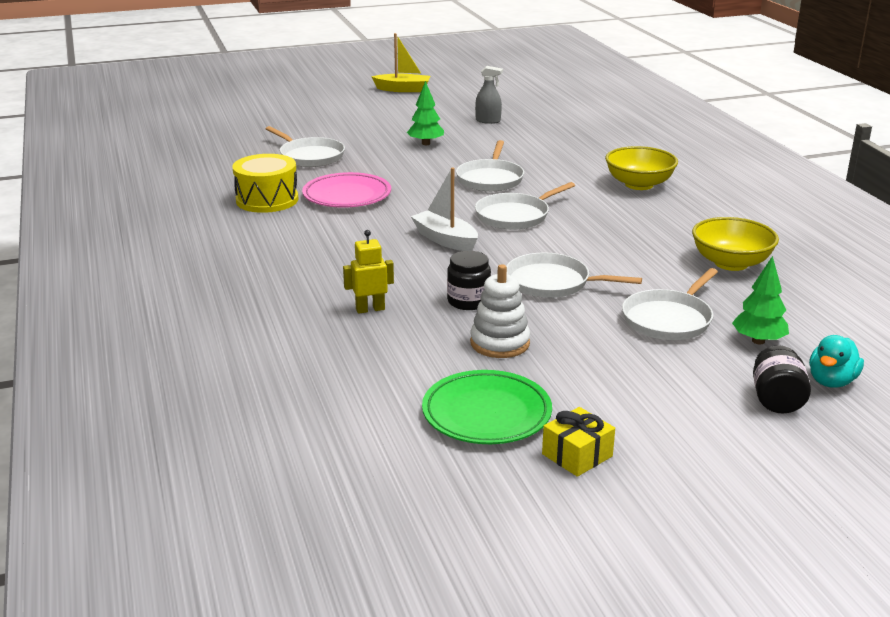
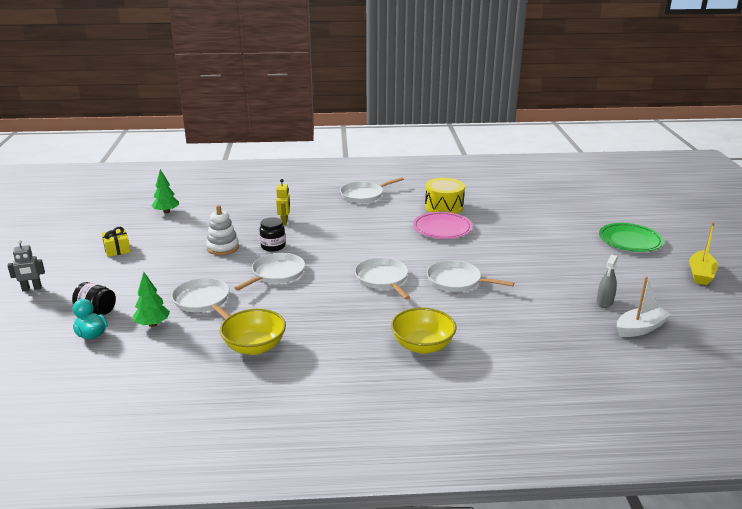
camera: 105 degrees right, 0 degrees up
(310, 156) = (520, 223): white pan -> white pan (364, 195)
(426, 143) = (543, 266): green tree -> green tree (166, 212)
(445, 240) = (357, 250): white boat -> white boat (640, 328)
(486, 413) = (167, 236): green plate -> green plate (629, 241)
(787, 501) = (32, 288): none -> grey robot

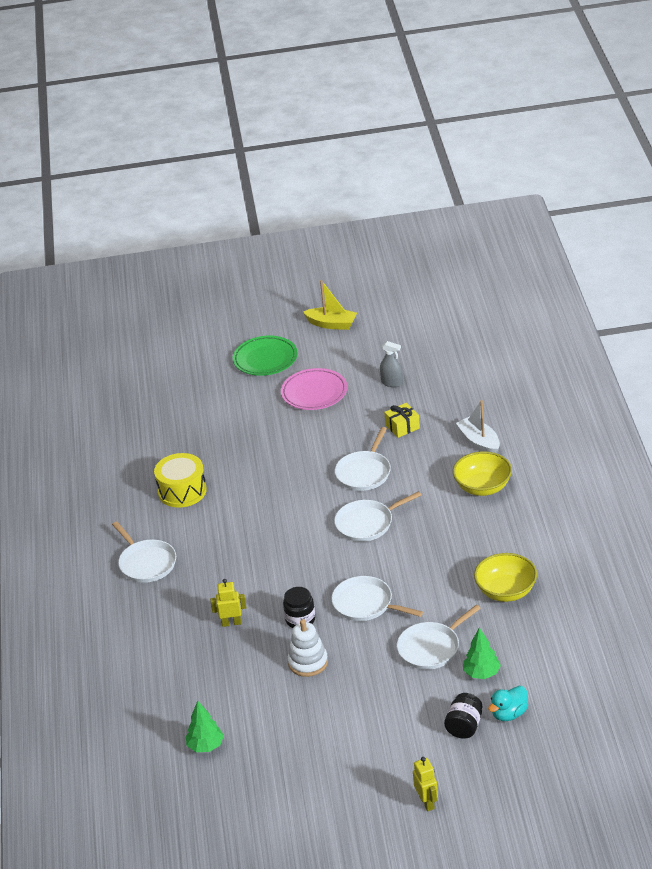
camera: 90 degrees left, 10 degrees up
(32, 288) = (427, 802): grey robot -> yellow robot
(117, 249) = (321, 759): yellow gift -> yellow gift (402, 427)
(442, 229) = (244, 489): pink plate -> pink plate (314, 393)
(640, 328) = (432, 366): white boat -> white boat (479, 442)

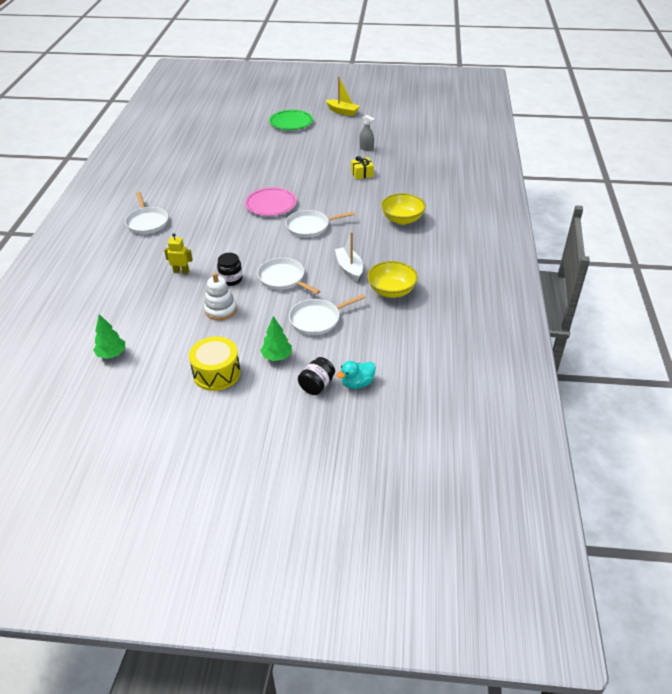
camera: 10 degrees right, 5 degrees up
(182, 491) = (196, 184): yellow drum -> yellow drum (216, 373)
(314, 393) = (313, 145): pink plate -> pink plate (271, 204)
(364, 472) = (323, 195): white pan -> none
(427, 802) = (258, 442): yellow robot -> none
(479, 442) = (411, 192): white boat -> white boat (349, 268)
(481, 673) = (348, 347): green tree -> green tree (277, 356)

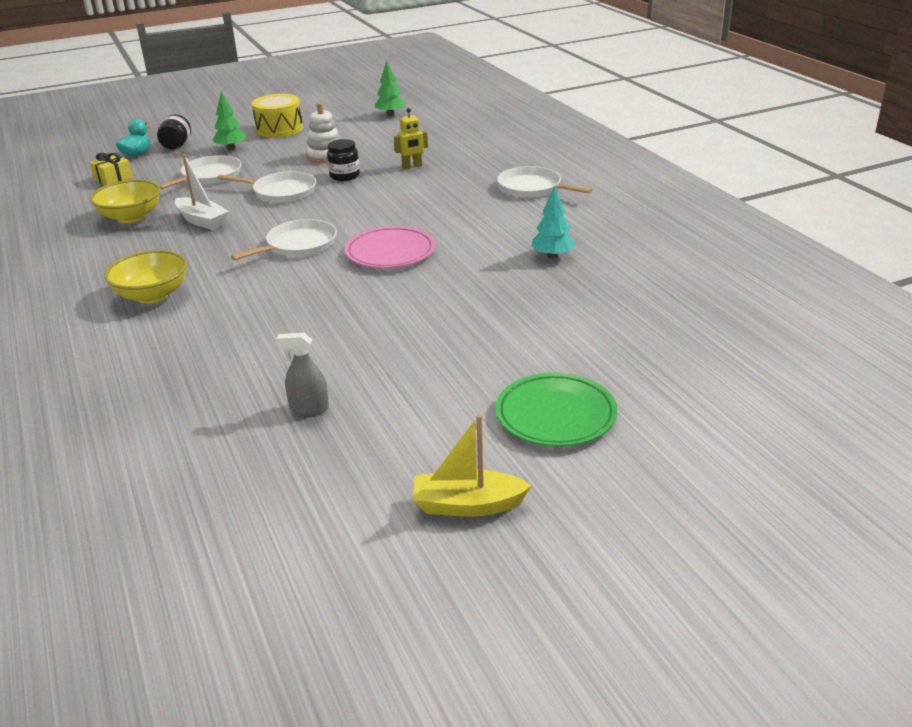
camera: 150 degrees right, 10 degrees down
(205, 176) = (552, 256): none -> turquoise tree
(362, 174) = (276, 347): yellow gift -> yellow gift (113, 179)

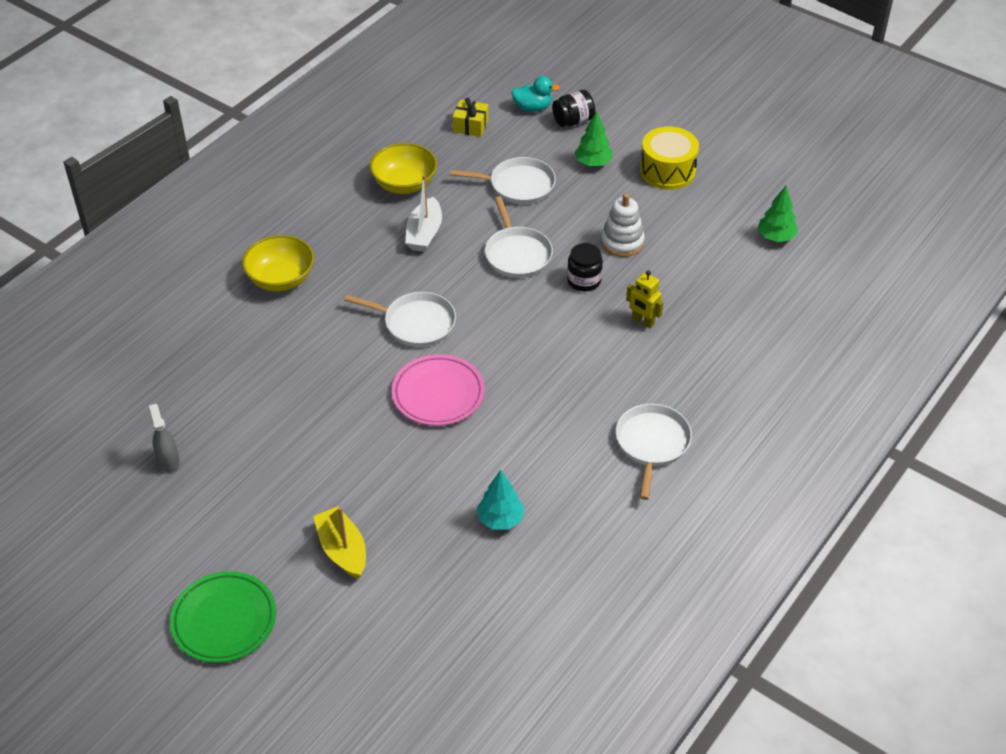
camera: 60 degrees right, 15 degrees up
(467, 505) = (91, 607): yellow boat -> yellow boat (342, 550)

